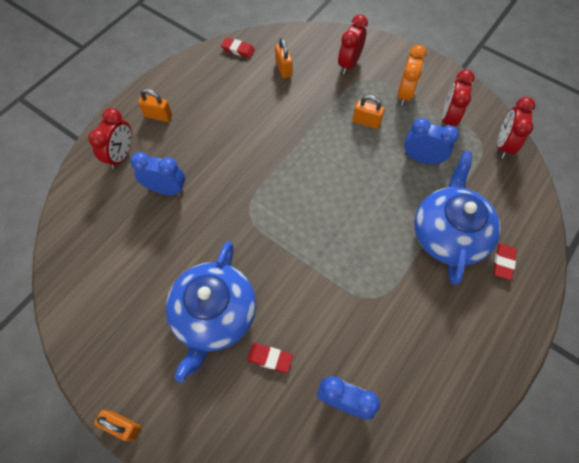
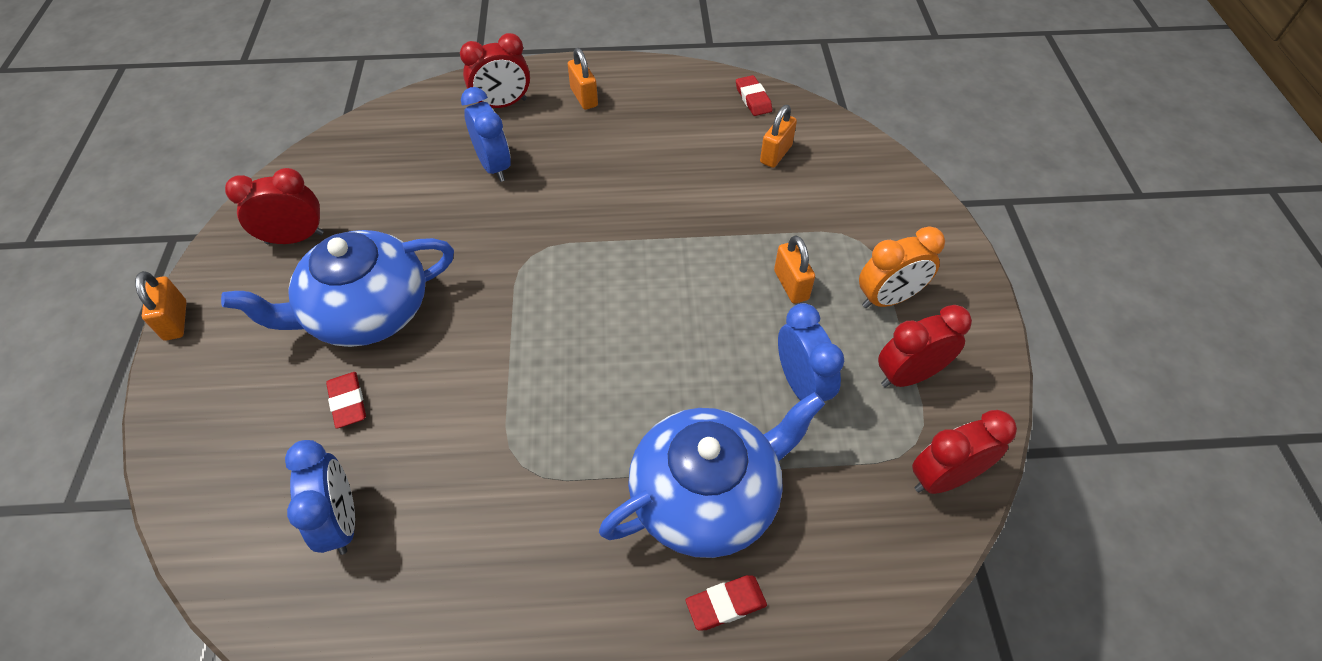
camera: 50 degrees right, 10 degrees down
(349, 64) = (863, 210): red clock -> red clock (295, 238)

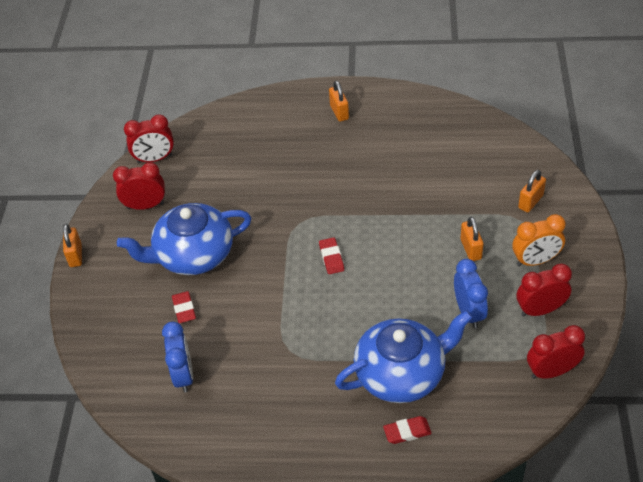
camera: 10 degrees right, 5 degrees down
(494, 166) = (275, 161): blue clock -> none
(502, 104) = (282, 116): red clock -> red clock (154, 159)
(753, 99) = (461, 116): red eraser -> red eraser (331, 258)
(776, 154) = (472, 158): orange padlock -> orange padlock (530, 202)

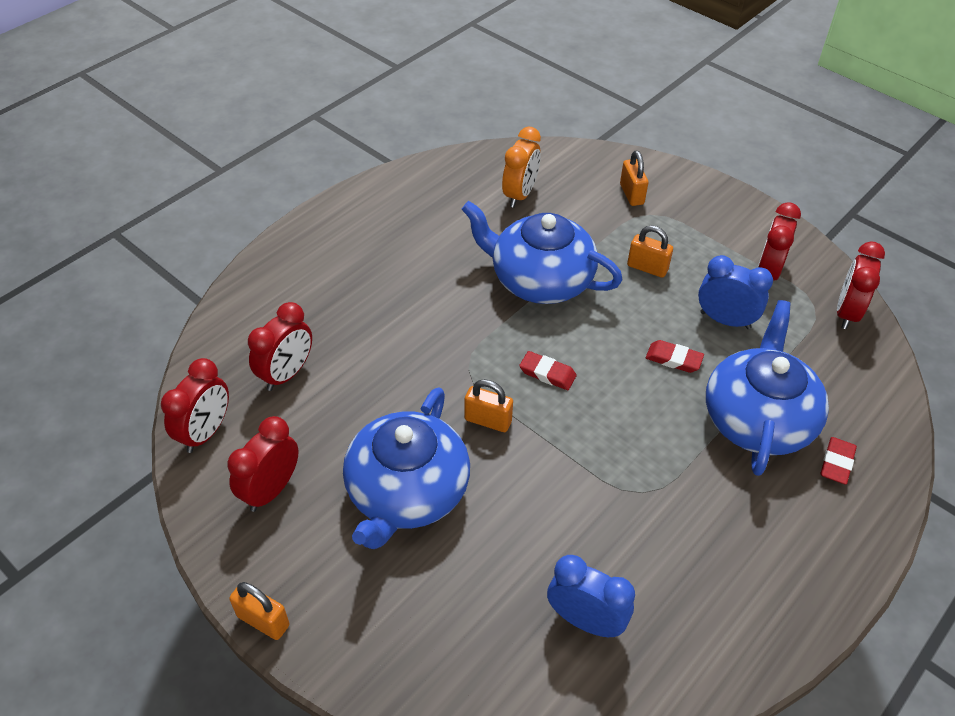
camera: 55 degrees left, 0 degrees up
(184, 309) = (482, 554): red eraser -> red eraser (673, 359)
(218, 159) = (287, 374): none -> red clock
(339, 112) = (351, 237): orange padlock -> orange padlock (488, 420)
(401, 208) = (539, 279): none -> blue teapot
(535, 261) = (706, 237): orange clock -> orange clock (520, 195)

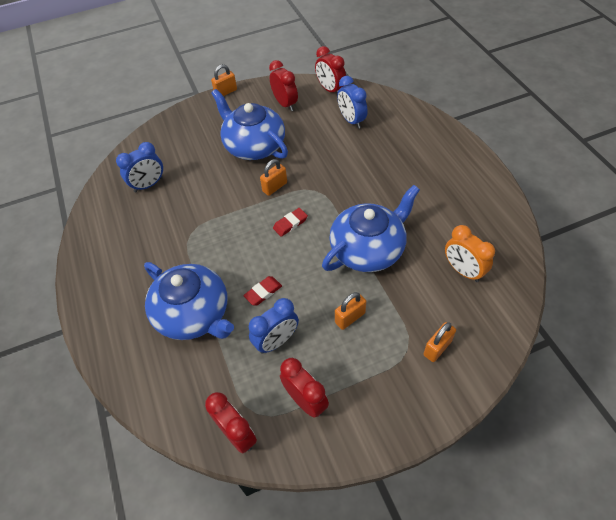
camera: 120 degrees right, 5 degrees up
(287, 374) = (351, 120): red clock -> blue clock
(631, 194) = (437, 348): orange padlock -> orange padlock turned 60 degrees counterclockwise
(837, 463) = (138, 338): red eraser -> none

